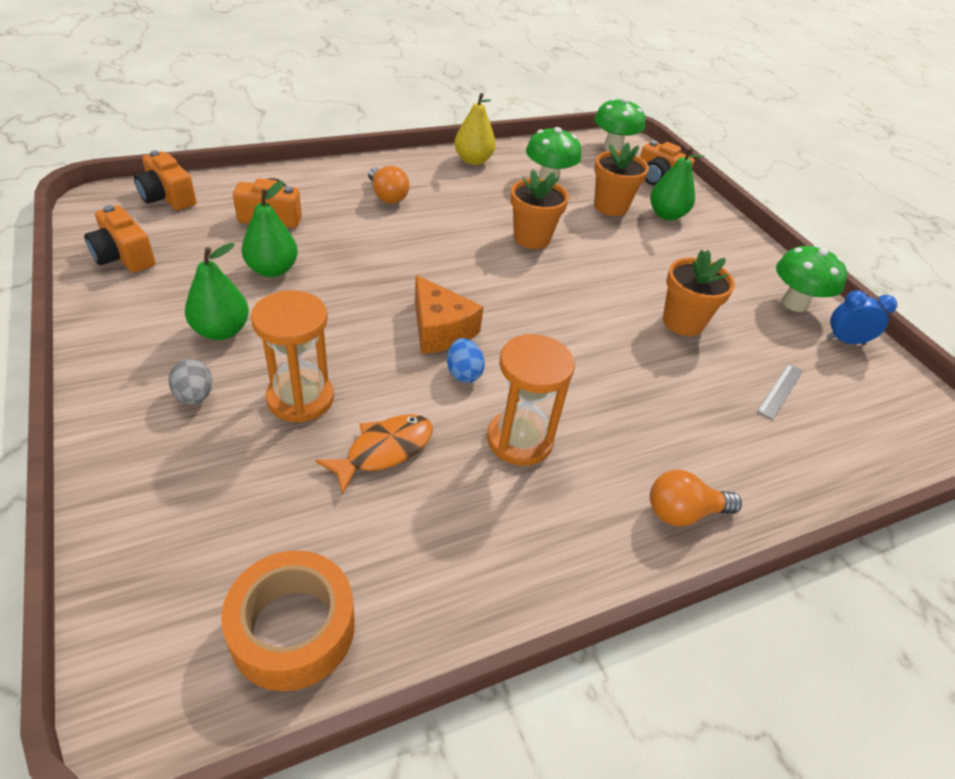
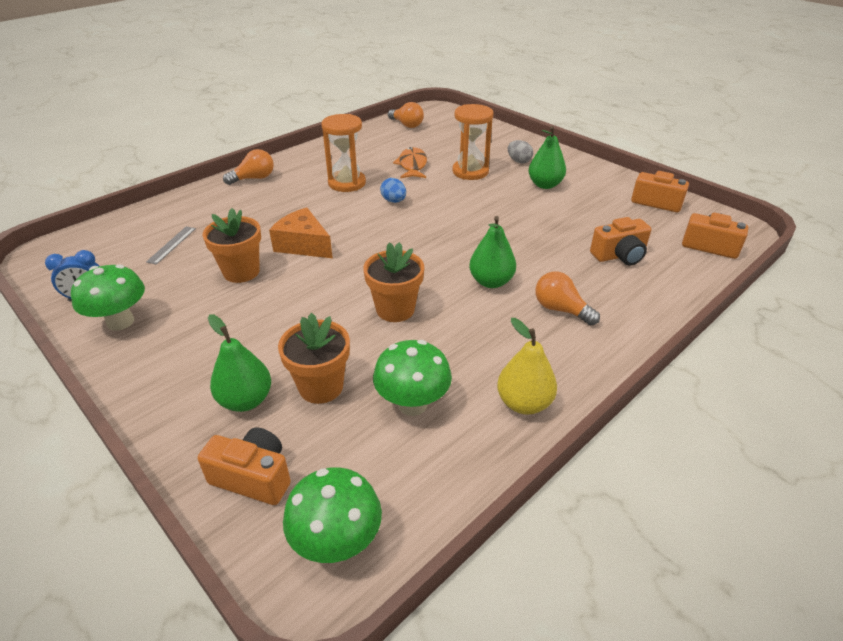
camera: 165 degrees right, 5 degrees down
(272, 270) = (564, 220): green pear -> green pear (491, 282)
(293, 629) = (406, 125): orange tape -> orange light bulb
(384, 450) = (412, 165): orange fish -> orange fish turned 150 degrees clockwise
(440, 330) = (423, 218): orange cheese -> orange cheese (303, 245)

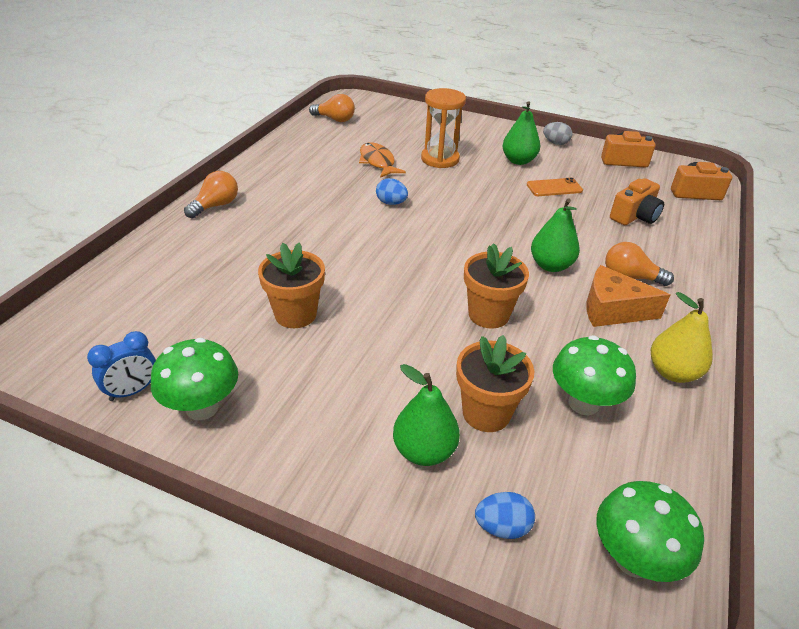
camera: 25 degrees left, 0 degrees up
(172, 245) = (184, 302): grey ruler -> none
(253, 477) = (502, 527): orange camera -> blue egg
(303, 245) = (338, 269): orange cheese -> orange cheese (612, 310)
(347, 183) = (326, 193): orange hourglass -> none
(519, 161) = (476, 141): grey egg -> grey egg (555, 143)
(558, 214) = (554, 188): none -> orange phone

